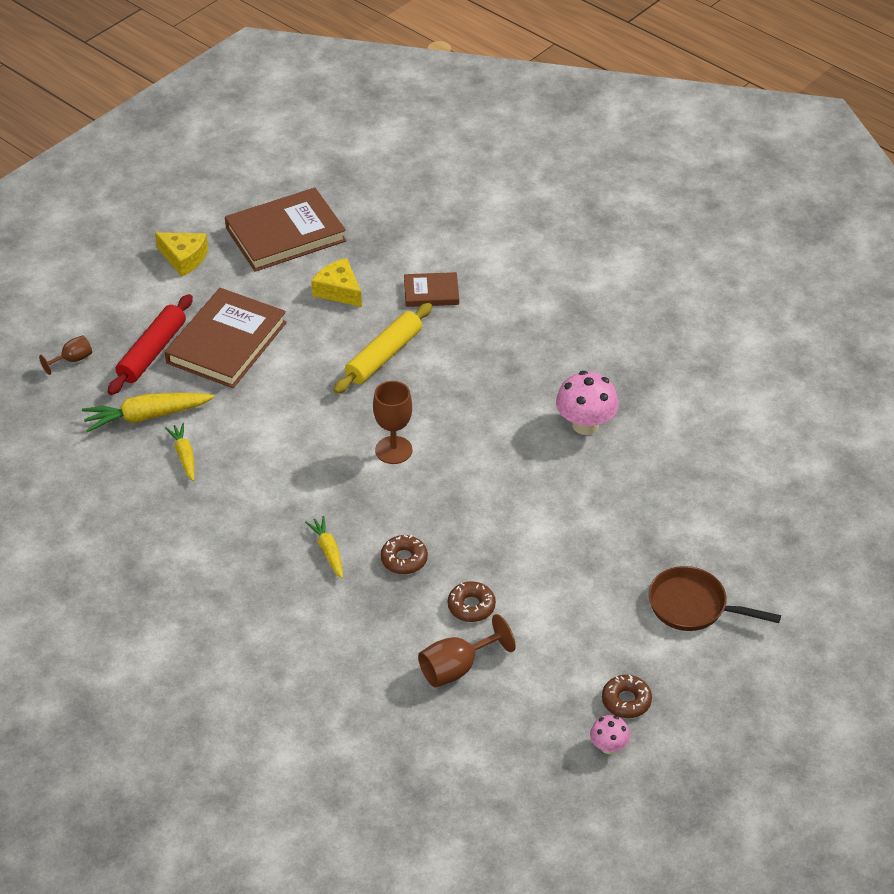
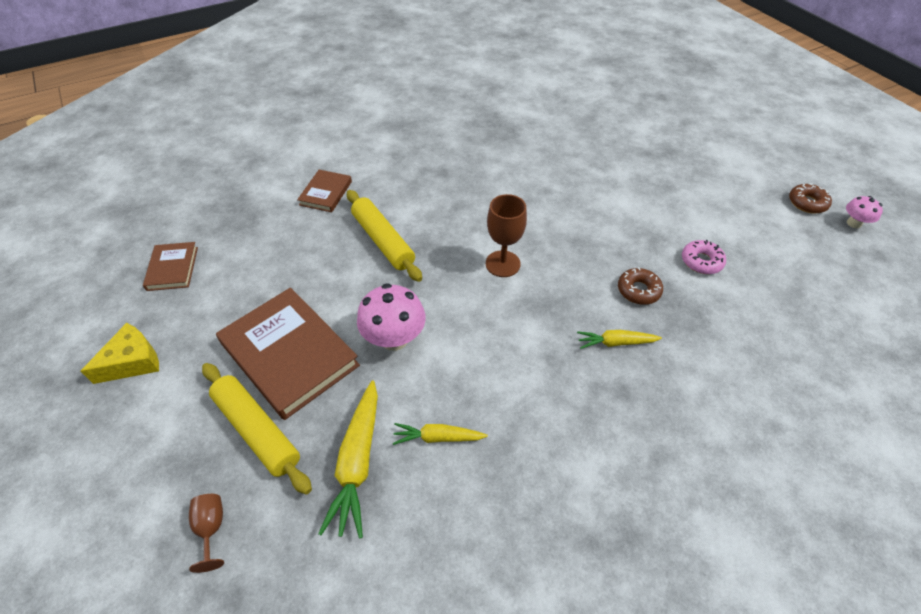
camera: 70 degrees left, 5 degrees up
(152, 352) = (257, 430): red rolling pin -> yellow rolling pin
(285, 234) = (173, 268): brown book -> brown book, size x0.52
(338, 290) = (279, 250): yellow cheese -> none
(457, 668) = (771, 288): brown goblet -> none
(471, 606) = (701, 261): brown donut -> pink donut
(585, 425) = (521, 151): pink mushroom -> pink mushroom (394, 338)
(693, 606) = (716, 149): brown pan -> none

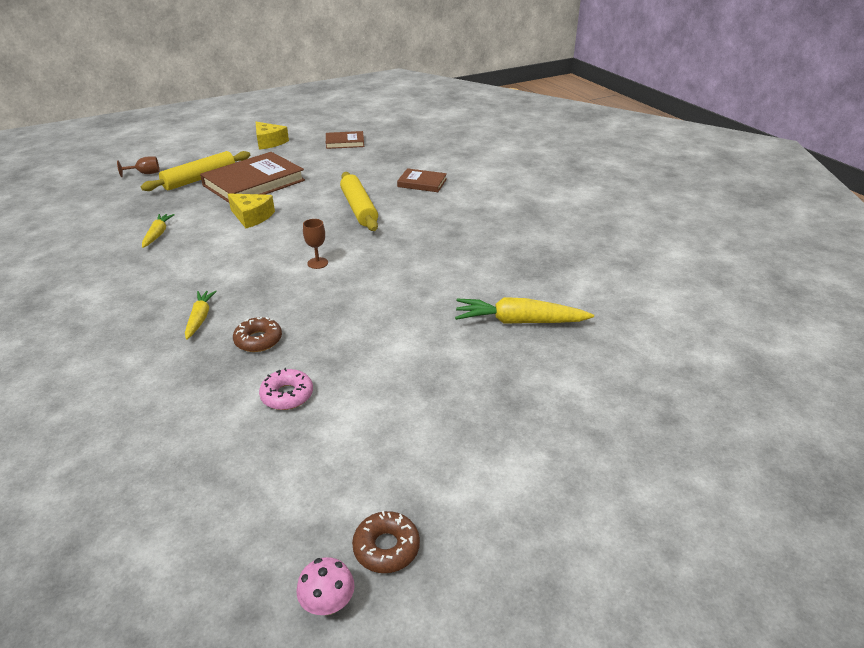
camera: 90 degrees right, 15 degrees down
(357, 462) = (158, 209): yellow carrot -> yellow carrot (519, 321)
(383, 241) = (358, 208): yellow rolling pin -> yellow rolling pin turned 75 degrees counterclockwise
(394, 338) = (252, 217): pink mushroom -> yellow cheese
(503, 264) = (317, 263): brown goblet -> brown goblet, size x0.61

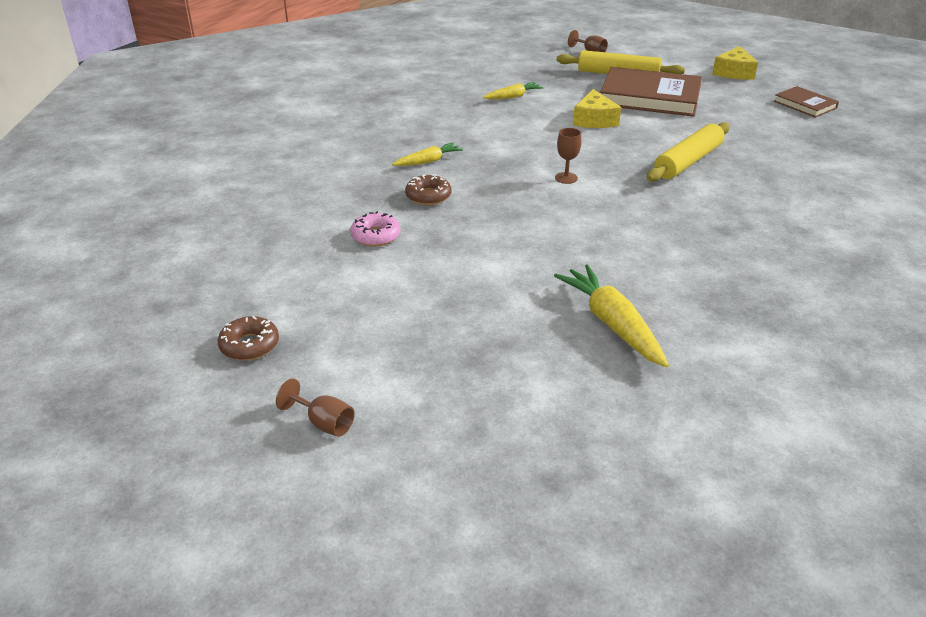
camera: 60 degrees right, 0 degrees up
(328, 603) = (184, 337): pink mushroom -> none
(422, 183) = (798, 176): brown book -> none
(539, 526) = (324, 423): none -> brown goblet

